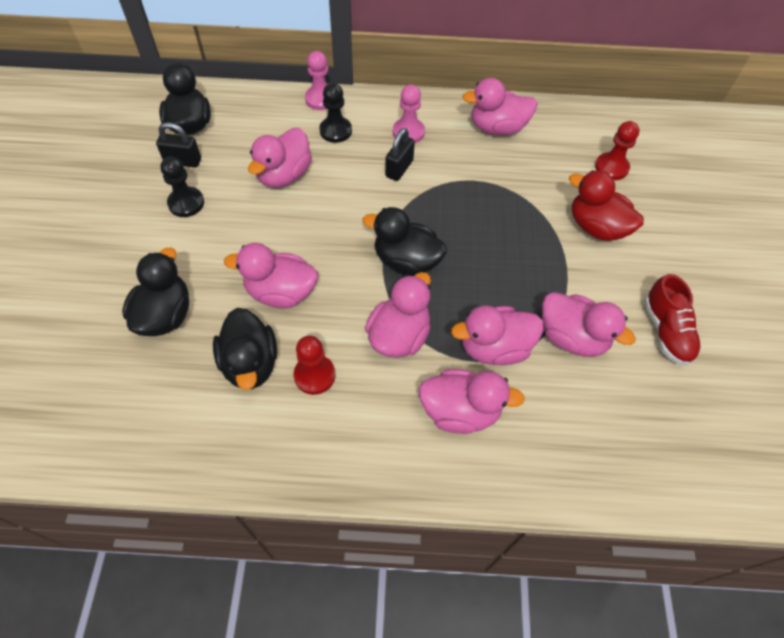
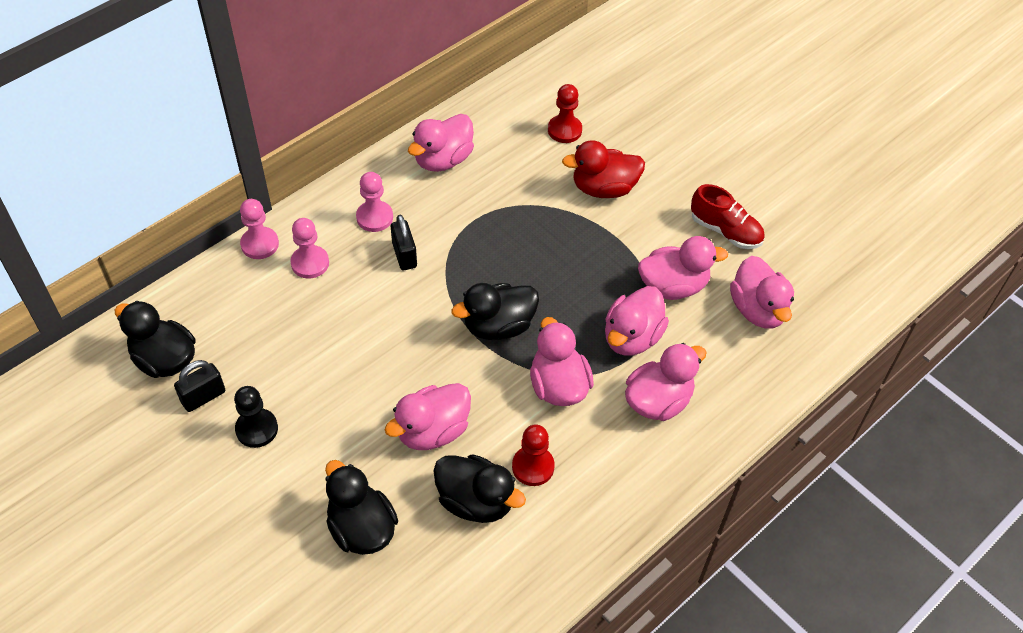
camera: 45 degrees left, 5 degrees down
(284, 175) = (313, 336): pink duck -> pink duck (758, 310)
(335, 131) = (310, 263): black pawn -> pink pawn

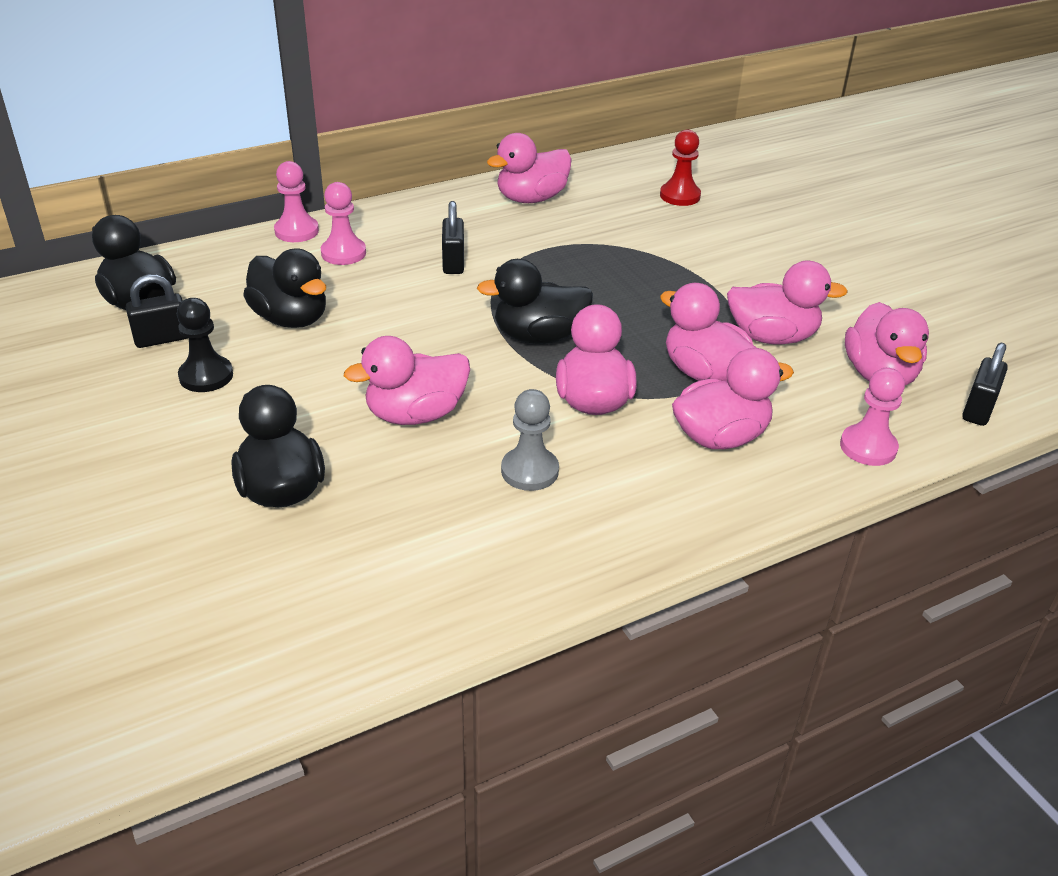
camera: 15 degrees right, 15 degrees down
(374, 217) = (434, 230): pink pawn -> pink pawn (868, 447)
(476, 501) = (440, 491): black duck -> black duck (291, 319)
(533, 467) = (529, 471): red pawn -> grey pawn
(604, 188) = (710, 245): red duck -> none
(632, 337) = (704, 373): pink duck -> pink duck turned 90 degrees clockwise
(725, 231) = (853, 301): red shoe -> none
(831, 330) = (978, 409): none -> black padlock

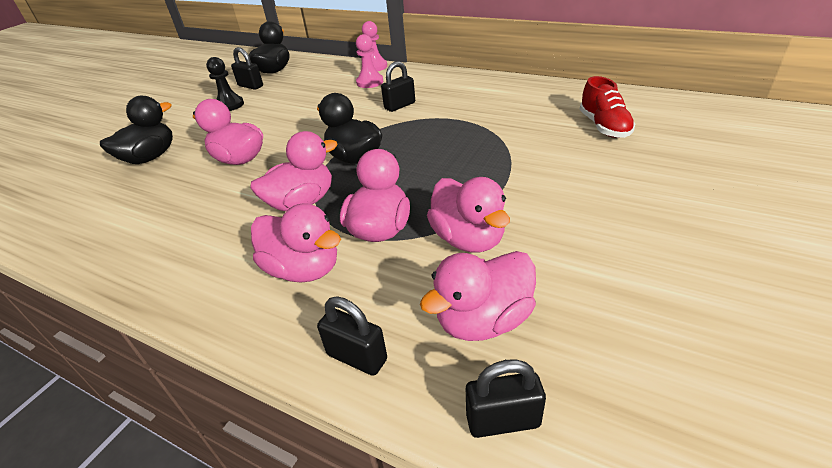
camera: 60 degrees right, 0 degrees up
(291, 319) = (295, 98): black duck -> none
(529, 471) = (208, 213): grey pawn -> none
(531, 198) = (505, 93): pink duck -> none
(680, 196) = (604, 127): red pawn -> red shoe
(868, 447) = (357, 357): pink pawn -> black padlock

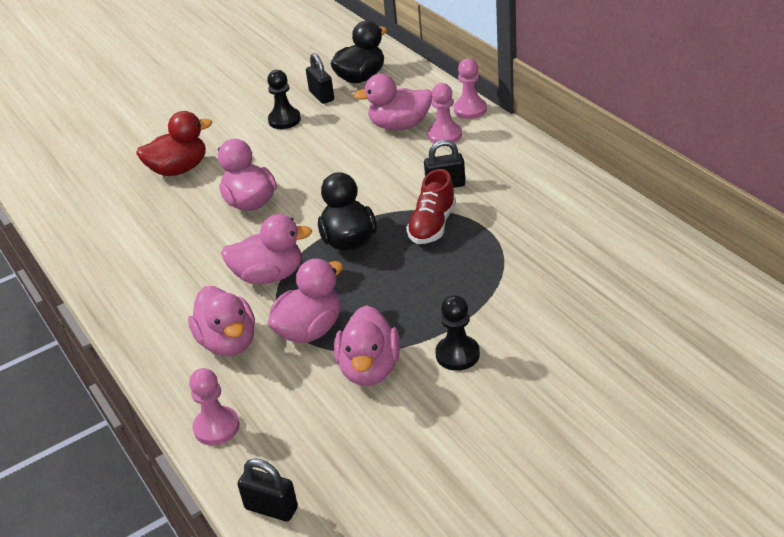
camera: 30 degrees right, 0 degrees up
(150, 157) = (179, 169): black duck -> red duck
(357, 357) = (216, 427): black padlock -> pink pawn
(483, 320) = (319, 440): pink duck -> pink duck (399, 125)
(531, 200) = (457, 354): none -> black pawn
(604, 127) = (621, 298): red shoe -> red shoe (432, 225)

